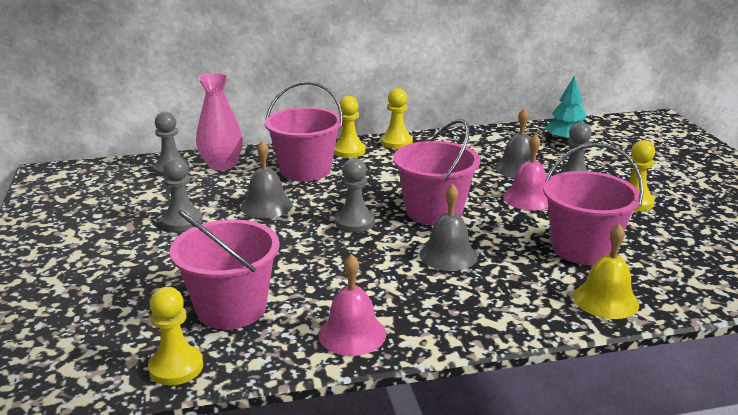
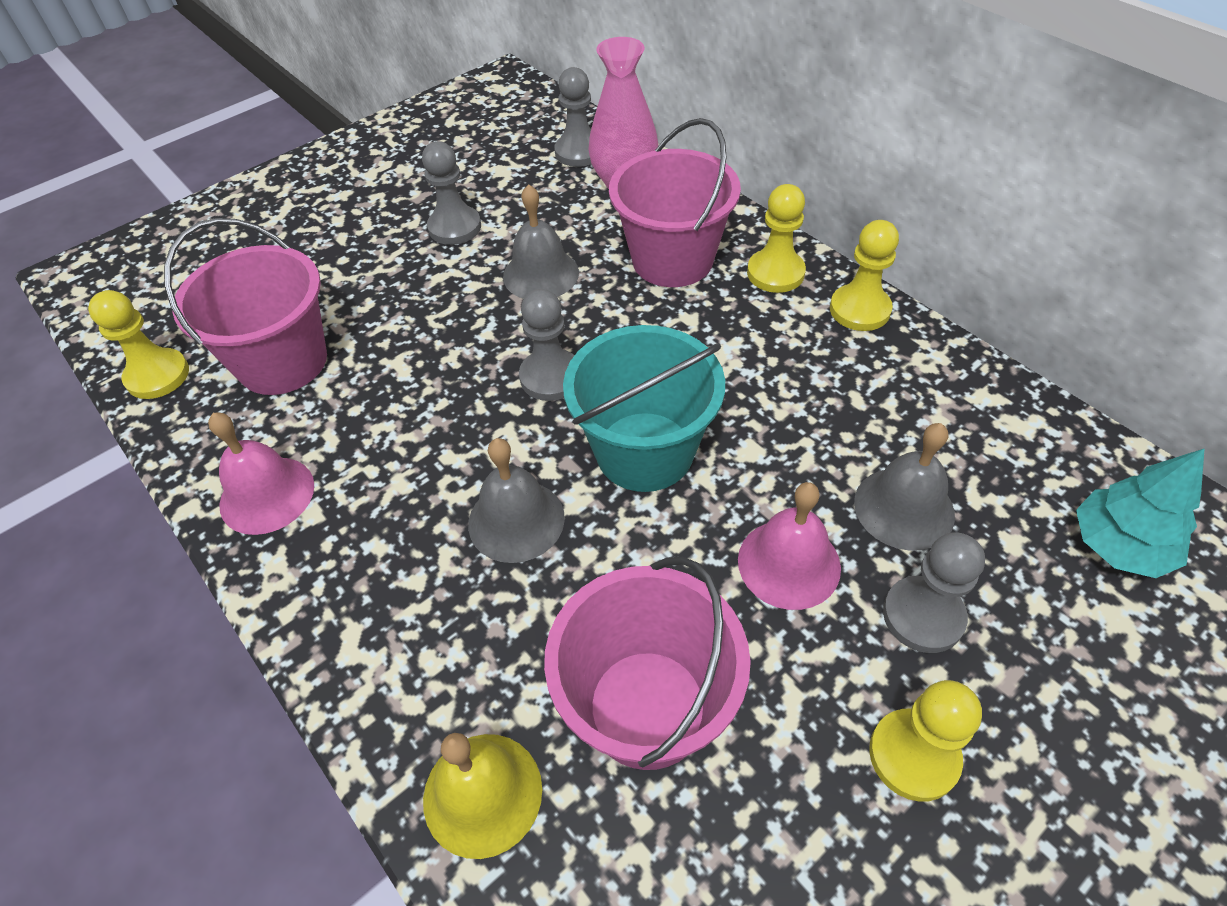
camera: 65 degrees right, 25 degrees up
(434, 211) = (644, 451): pink bucket -> turquoise bucket

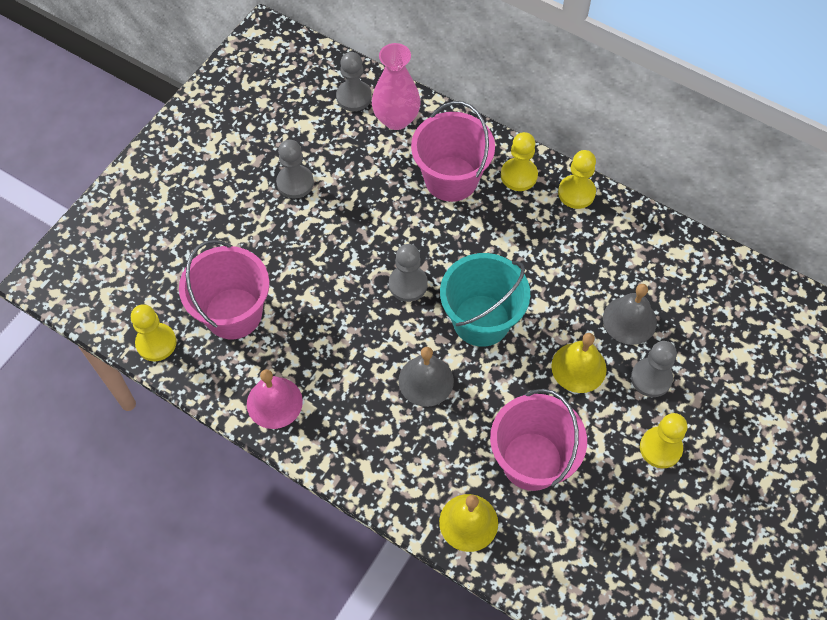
camera: 20 degrees left, 10 degrees up
(541, 274) = (370, 209): grey bell -> none
(789, 563) = (578, 367): pink bell -> yellow bell
(1119, 546) = (738, 315): turquoise tree -> none

